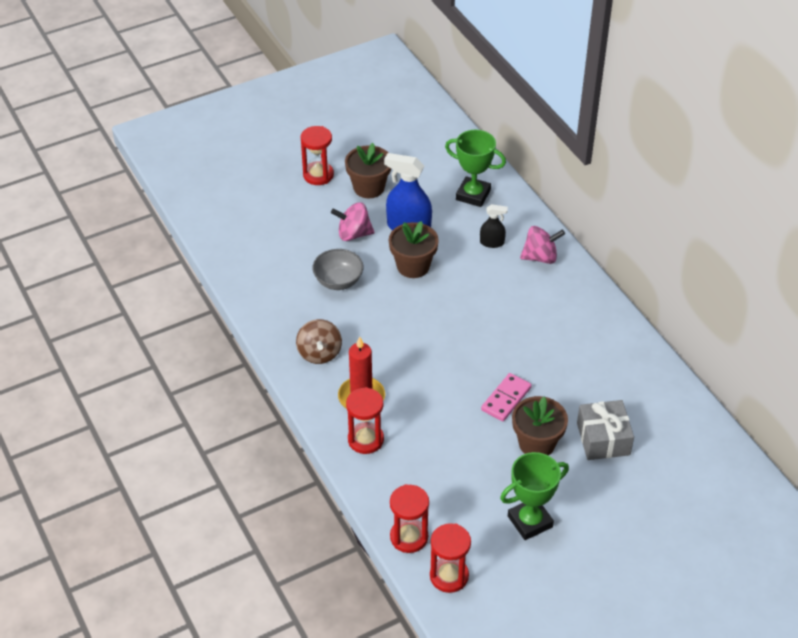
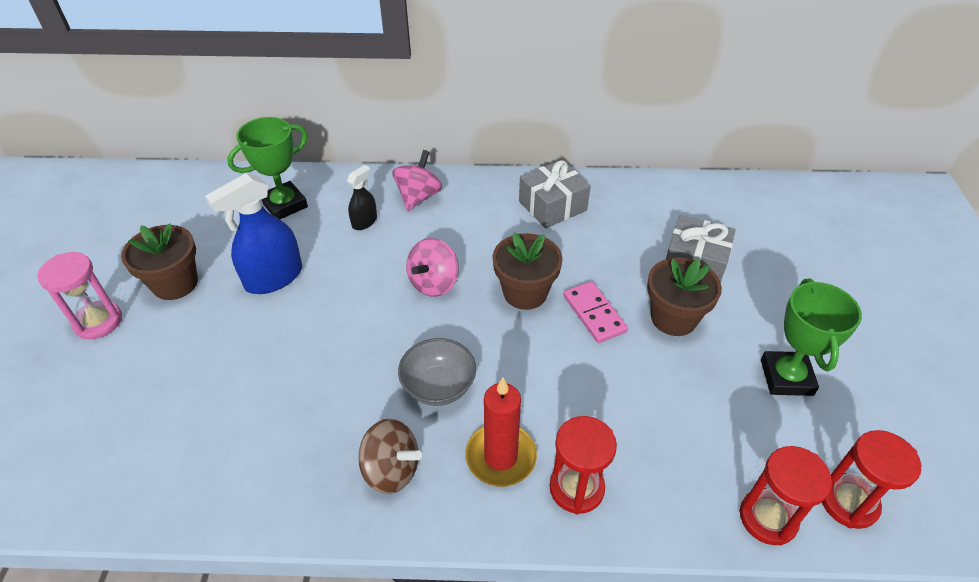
camera: 60 degrees left, 0 degrees up
(318, 175) = (98, 322): red hourglass -> pink hourglass
(338, 281) = (289, 386): grey bowl -> grey bowl (438, 387)
(353, 234) = (230, 333): pink spinning top -> pink spinning top (434, 283)
(413, 266) = (335, 301): brown flower pot -> brown flower pot (525, 293)
(596, 334) = (552, 206): none -> grey gift

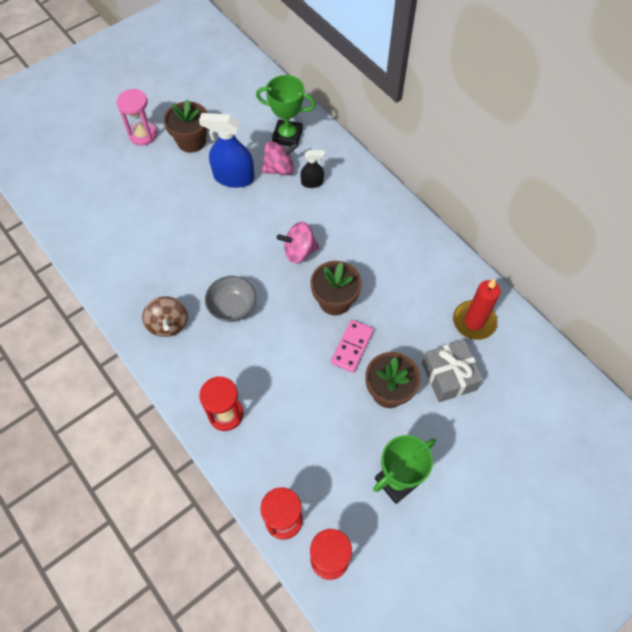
camera: 50 degrees right, 15 degrees up
(418, 197) = (358, 191): pink spinning top -> pink spinning top (279, 169)
(500, 457) = (215, 366): red candle -> red candle (474, 321)
(552, 206) = (422, 265): grey gift -> none

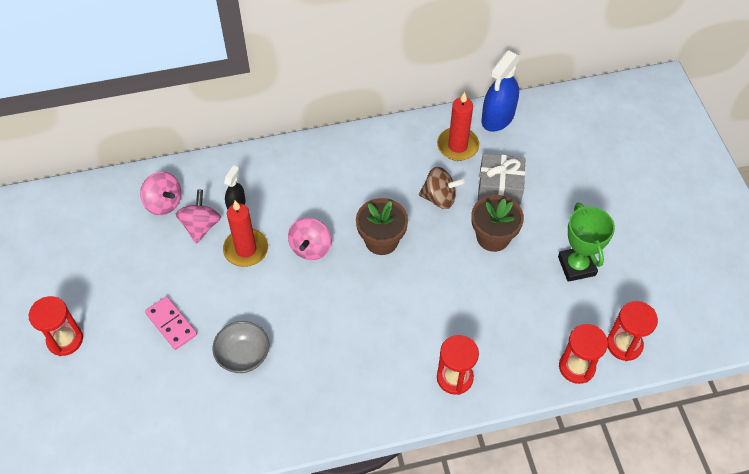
camera: 65 degrees left, 5 degrees down
(143, 135) = (65, 340): pink hourglass -> red hourglass
(168, 324) = (330, 396): brown spinning top -> brown spinning top (439, 198)
(191, 141) = (109, 294): brown flower pot -> none
(232, 307) = (342, 330): grey bowl -> grey bowl (243, 356)
(234, 177) = (185, 271): blue spray bottle -> blue spray bottle (498, 117)
(274, 207) = (246, 249): none -> red candle
(287, 136) = (164, 203): green trophy -> pink spinning top
(352, 347) = (436, 246): pink domino -> pink domino (171, 324)

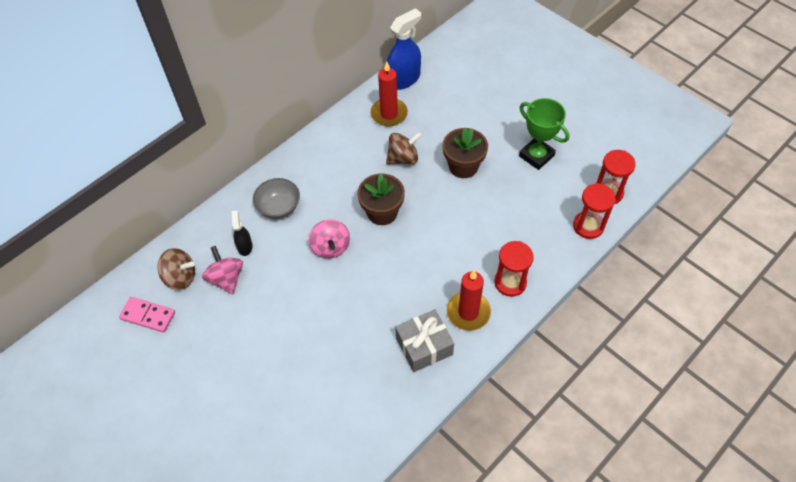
camera: 30 degrees left, 0 degrees up
(65, 340) = (172, 436): red hourglass -> none
(164, 203) = (180, 277): pink spinning top -> brown spinning top
(171, 324) = (258, 369): pink domino -> pink domino (148, 315)
(243, 356) = (337, 360): grey bowl -> grey bowl (279, 207)
(246, 249) = (278, 276): red candle -> red candle (468, 312)
(498, 117) = (404, 79): blue spray bottle -> blue spray bottle turned 135 degrees counterclockwise
(499, 187) = (441, 128): grey gift -> grey gift (424, 346)

